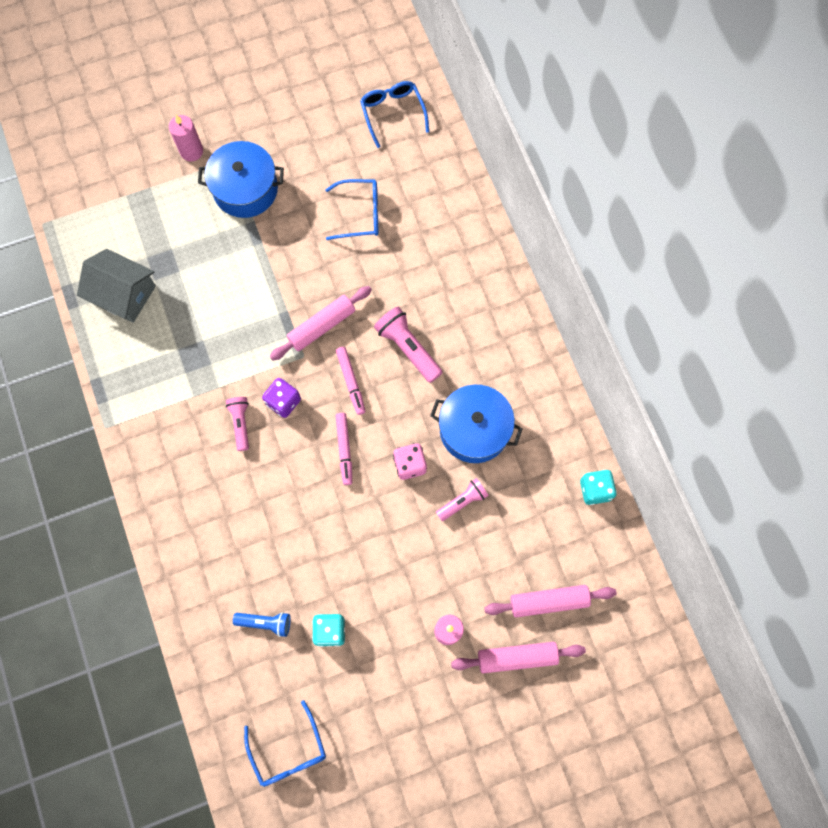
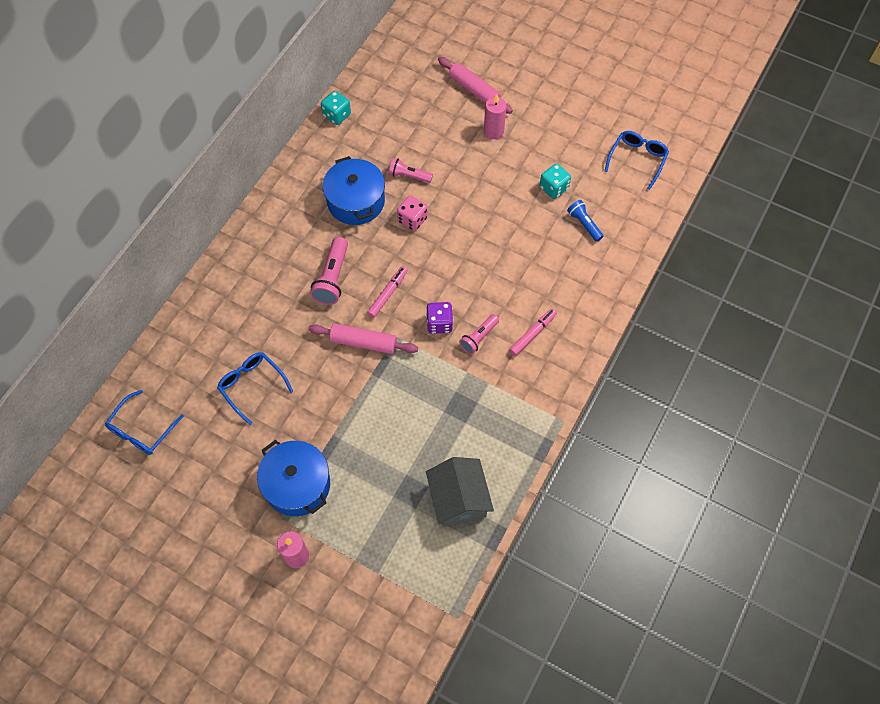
camera: 130 degrees left, 10 degrees down
(344, 449) = (437, 263): pink marker -> pink marker (533, 334)
(549, 601) = (427, 95): pink rolling pin -> none

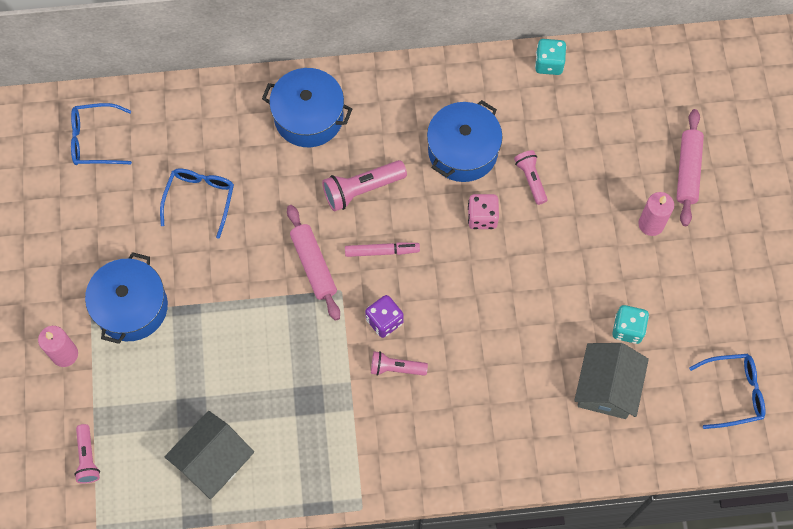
camera: 55 degrees right, 5 degrees up
(250, 277) = (308, 117): none -> blue pot
(392, 588) = (87, 458): none -> pink flashlight
(533, 334) = (438, 417): pink marker -> none
(584, 224) = (607, 387): blue flashlight -> grey house

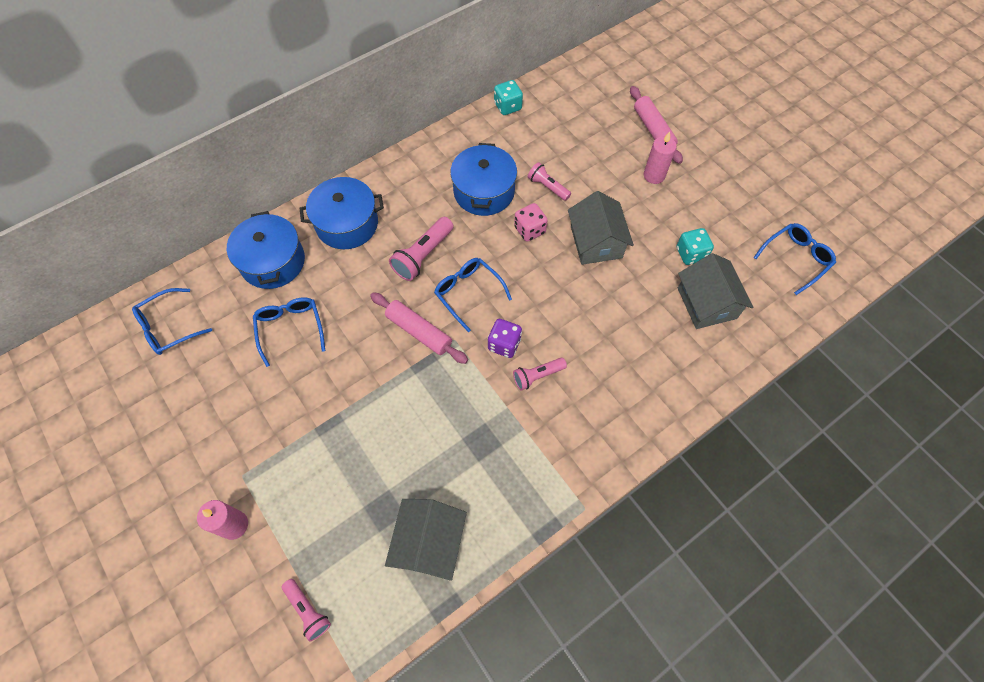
camera: 30 degrees left, 5 degrees down
(131, 307) = (277, 449): blue pot -> blue pot (273, 262)
(382, 251) = (468, 293): pink marker -> blue glasses
(540, 265) = (596, 242): none -> grey house

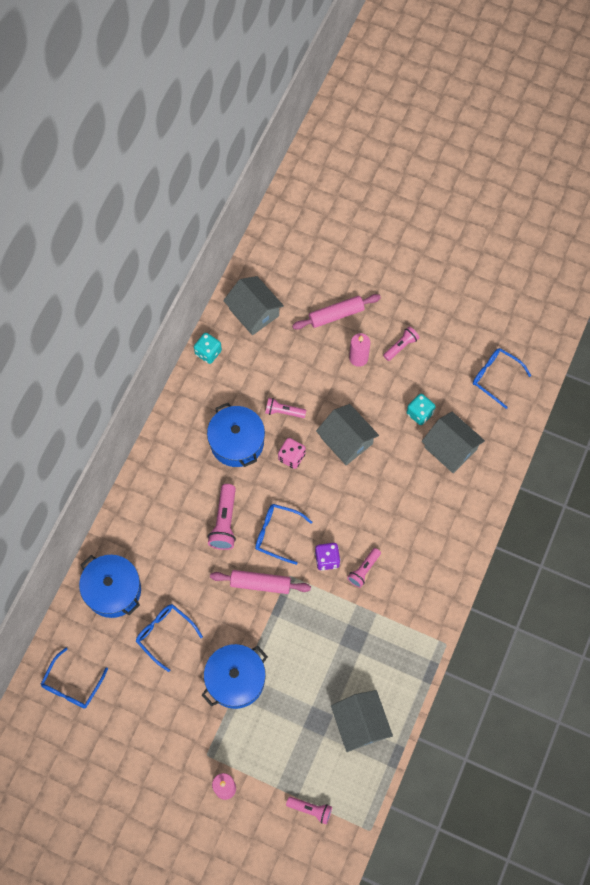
camera: 30 degrees left, 5 degrees up
(347, 224) = (148, 528): blue pot -> blue pot (235, 679)
(573, 94) = (254, 312): none -> grey house
(653, 130) = (336, 315): pink rolling pin -> pink rolling pin turned 60 degrees counterclockwise
(705, 185) = (401, 346): none -> pink flashlight
(796, 259) = (495, 377): blue glasses -> blue glasses turned 75 degrees counterclockwise

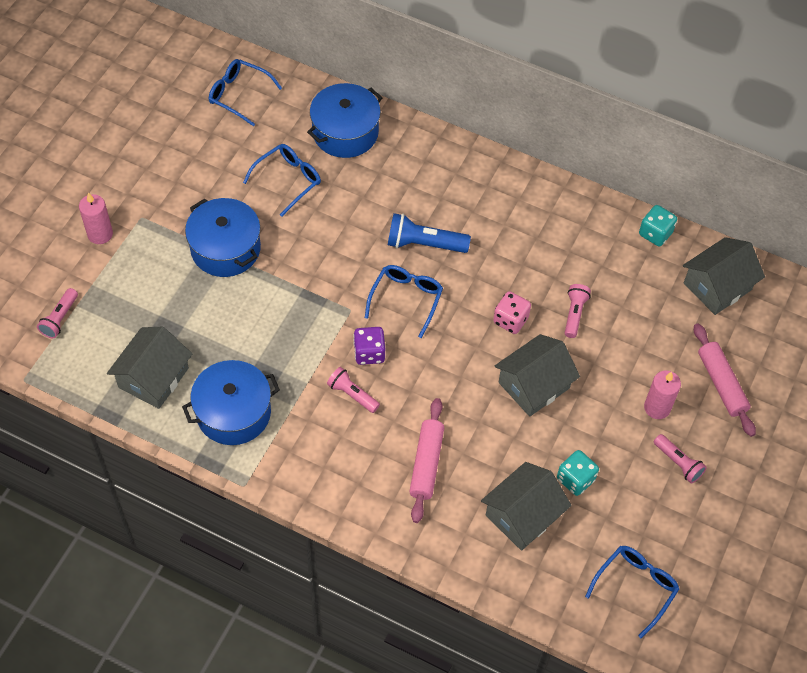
camera: 90 degrees right, 10 degrees down
(224, 522) = (424, 244): pink flashlight -> blue flashlight
(237, 442) = (531, 260): blue pot -> blue pot (233, 412)
(260, 584) = (342, 278): pink rolling pin -> pink rolling pin (426, 464)
(360, 724) = (153, 378): grey house -> grey house turned 45 degrees counterclockwise

